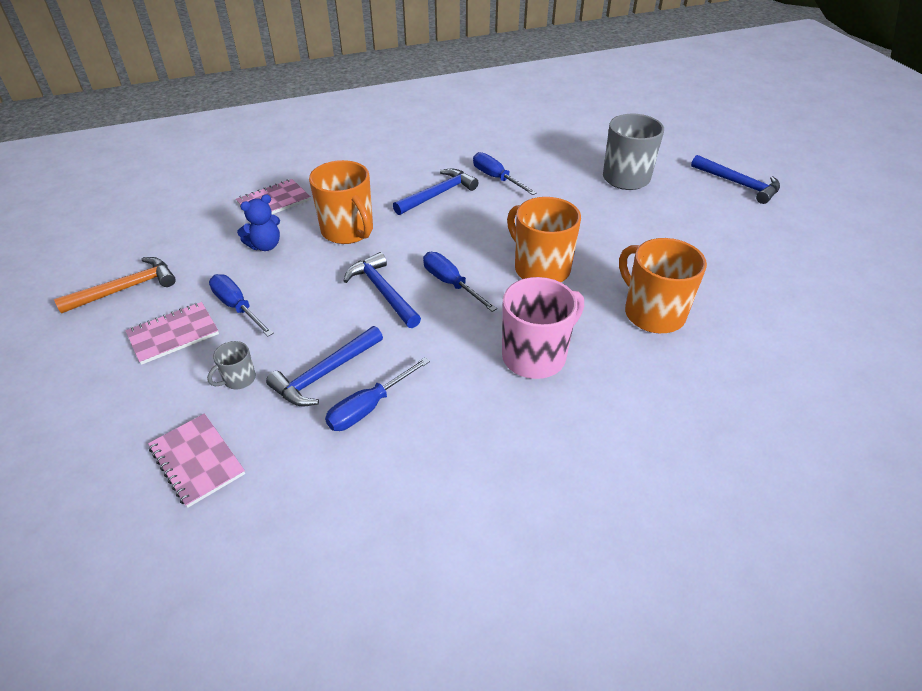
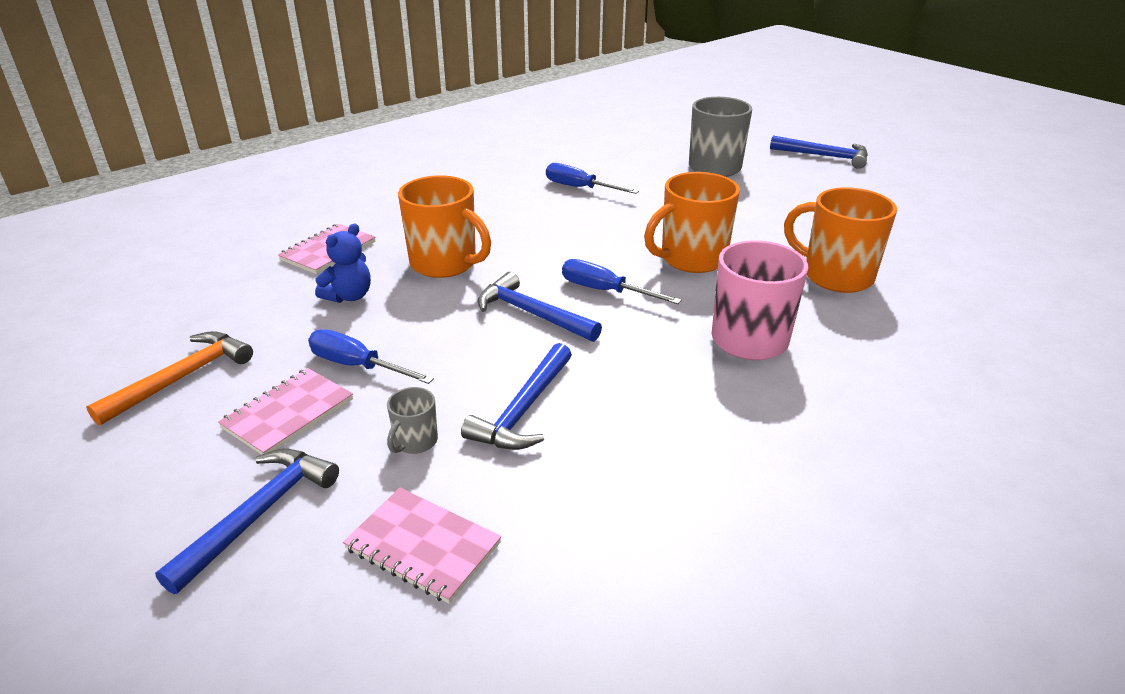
camera: 20 degrees left, 10 degrees down
(369, 407) = (603, 431): blue screwdriver -> none
(438, 194) = (526, 212): blue hammer -> blue hammer (259, 514)
(540, 268) = (691, 259): orange mug -> orange mug turned 60 degrees counterclockwise

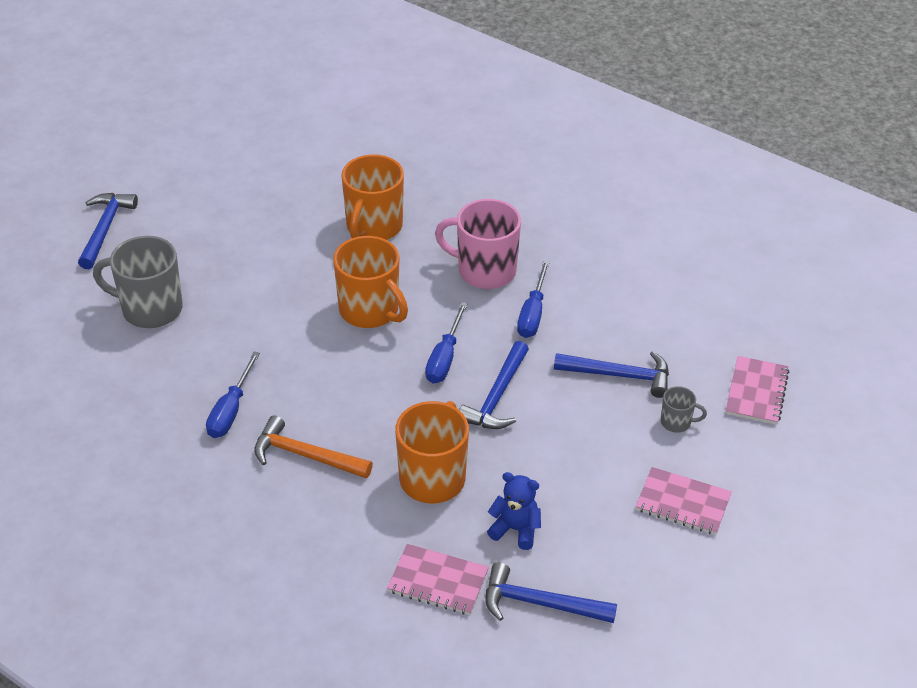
camera: 105 degrees left, 10 degrees up
(182, 378) = (675, 591): orange hammer -> orange hammer (305, 455)
(259, 514) = (774, 476): blue hammer -> blue hammer (540, 603)
(357, 366) = (611, 484): blue screwdriver -> blue screwdriver (533, 314)

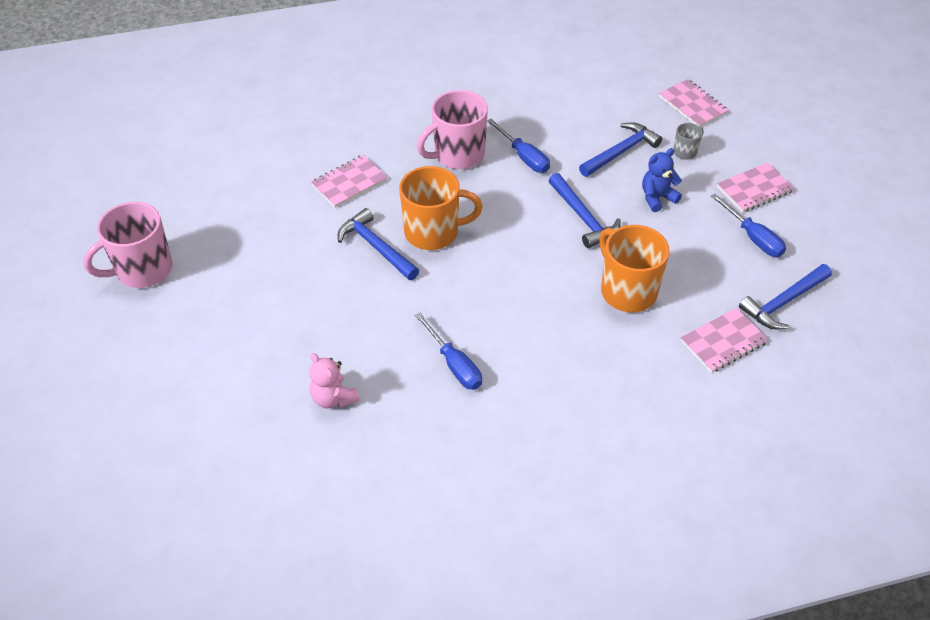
camera: 50 degrees left, 5 degrees up
(105, 229) = (163, 333): blue hammer -> blue hammer (376, 247)
(128, 360) = (333, 398): none -> pink teddy bear
(150, 309) = (291, 354): grey mug -> none
(157, 178) = (142, 270): none -> pink mug
(305, 455) = (542, 346): orange hammer -> none
(373, 227) = (349, 183): orange mug -> pink notebook
(444, 358) = (520, 221): blue screwdriver -> blue screwdriver (753, 237)
(515, 529) = (710, 277): blue teddy bear -> blue teddy bear (657, 198)

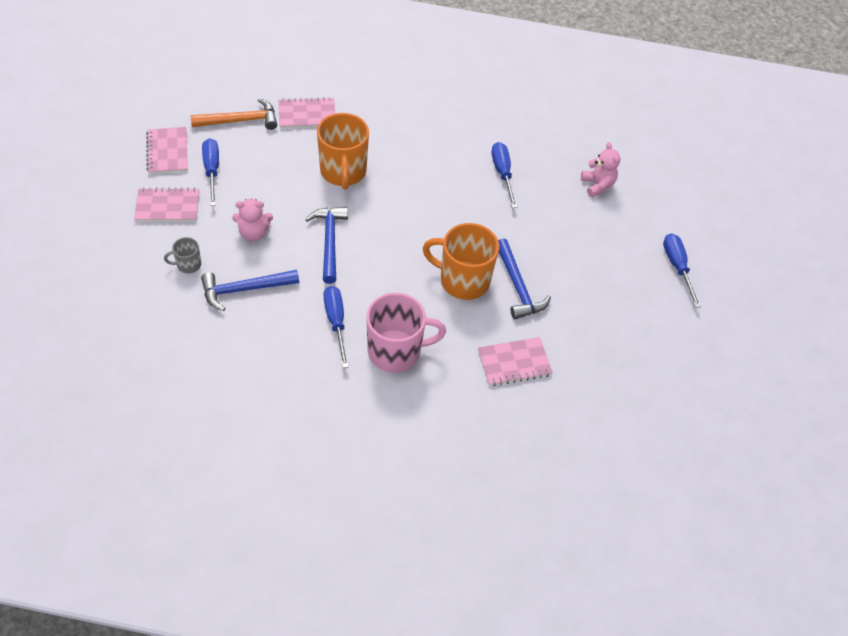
camera: 160 degrees left, 5 degrees up
(142, 270) = (726, 347): pink mug -> none
(210, 333) = (677, 267): none -> blue screwdriver
(657, 198) = (254, 233): blue teddy bear -> pink teddy bear
(692, 105) = (130, 311): pink notebook -> pink notebook (167, 152)
(783, 302) = (240, 121): blue hammer -> orange hammer

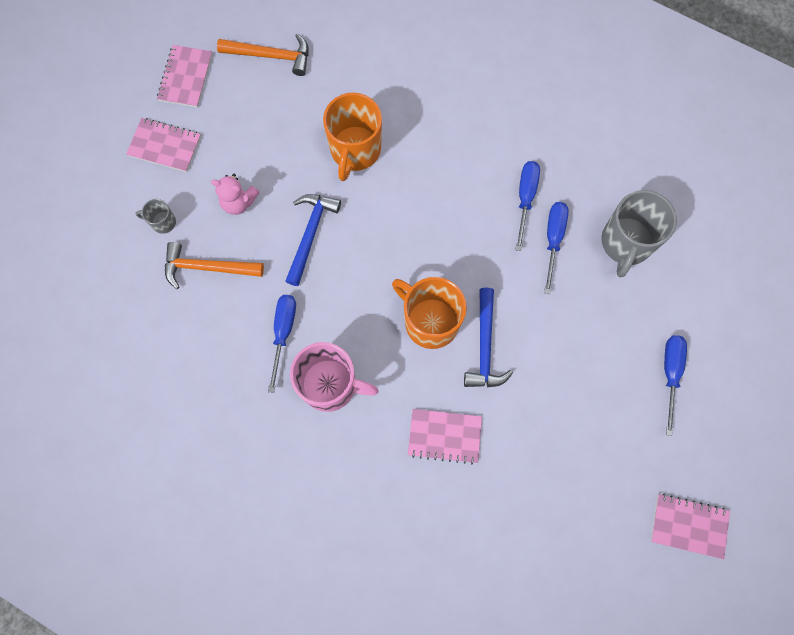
camera: 25 degrees right, 20 degrees up
(212, 171) = (222, 113): blue screwdriver -> blue screwdriver (553, 239)
(244, 289) = (207, 267): blue hammer -> orange hammer
(307, 114) = (343, 65): pink notebook -> pink notebook (688, 526)
(597, 185) = (626, 243): pink teddy bear -> grey mug

